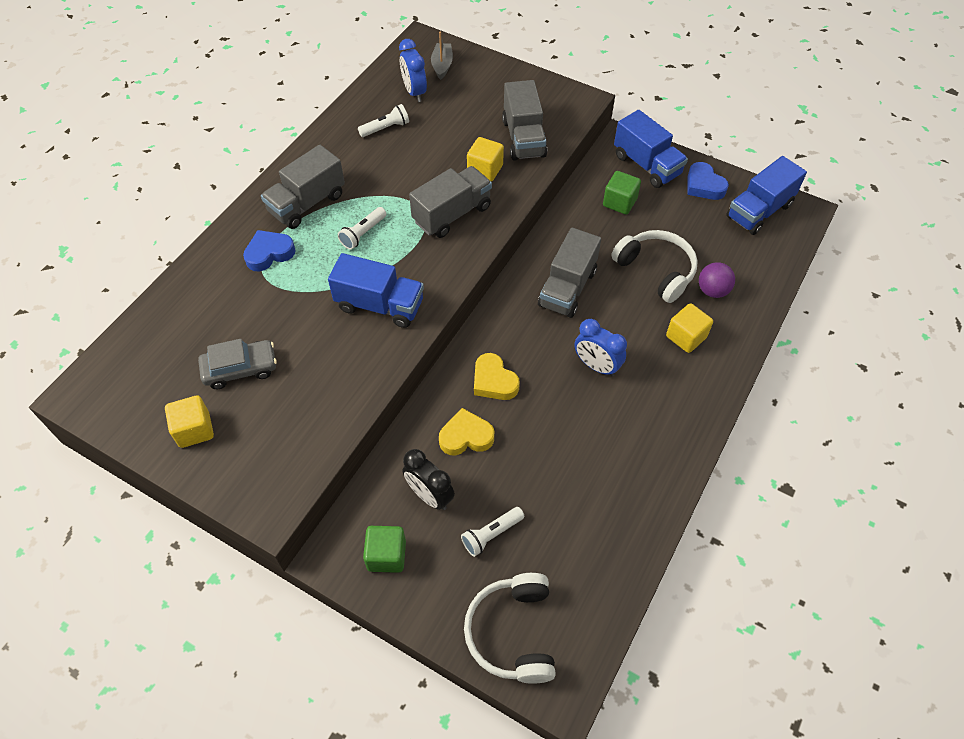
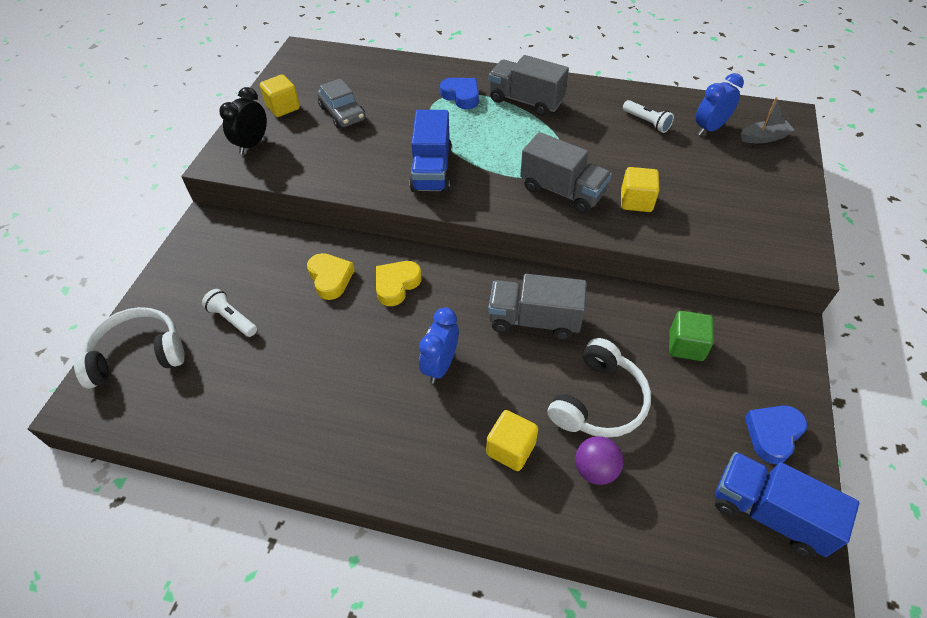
camera: 75 degrees right, 5 degrees down
(363, 233) = (508, 141): white flashlight -> none
(386, 555) = (208, 254): green cube -> none
(430, 495) = (266, 268): black clock -> black clock (252, 144)
(523, 138) = (702, 221): grey truck -> none
(646, 165) = (766, 363): blue truck -> none

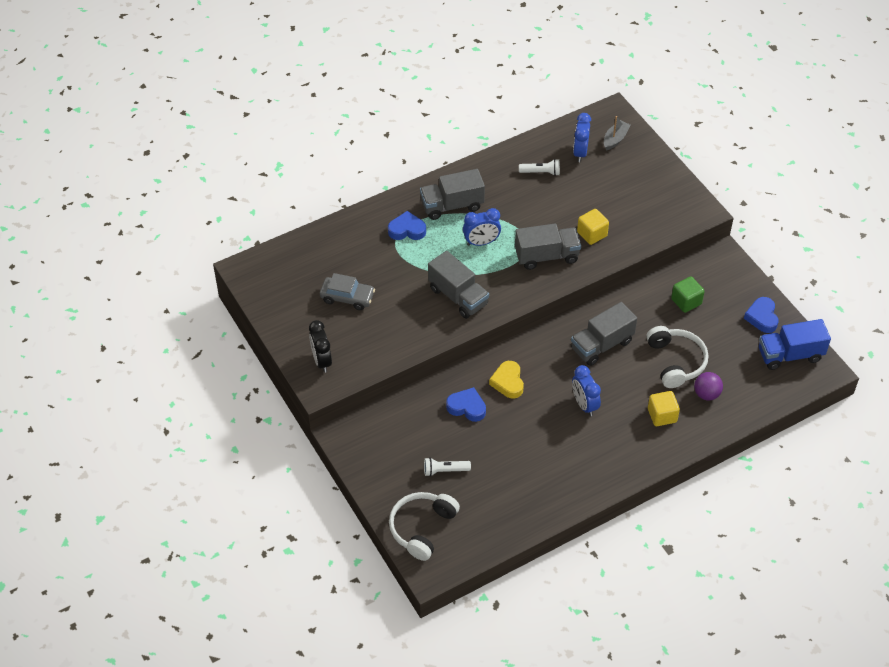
camera: 45 degrees left, 0 degrees up
(283, 107) = (301, 321): yellow cube -> none
(330, 278) = (467, 407): yellow heart -> blue heart
(431, 171) = (458, 296): blue truck -> grey truck
(513, 142) = (481, 242): none -> blue clock

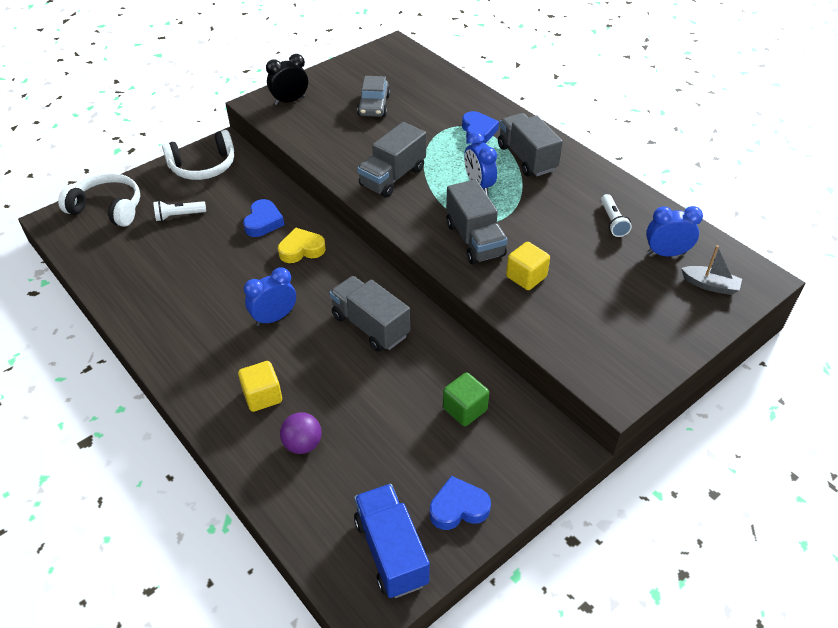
camera: 80 degrees right, 5 degrees down
(445, 470) = (179, 216): white flashlight -> white flashlight turned 90 degrees counterclockwise
(675, 362) = (355, 405): white headphones -> white headphones (203, 166)

